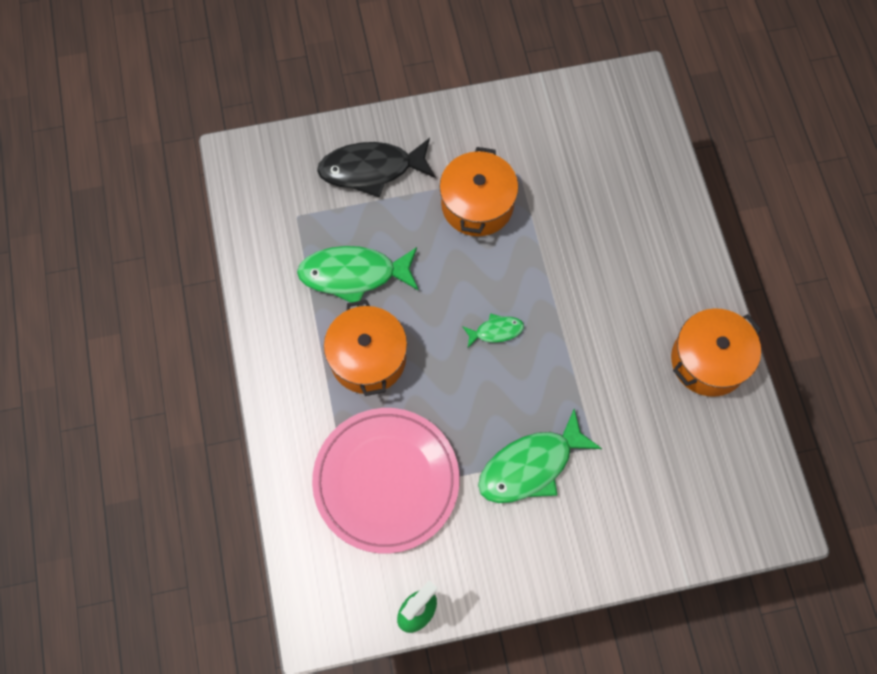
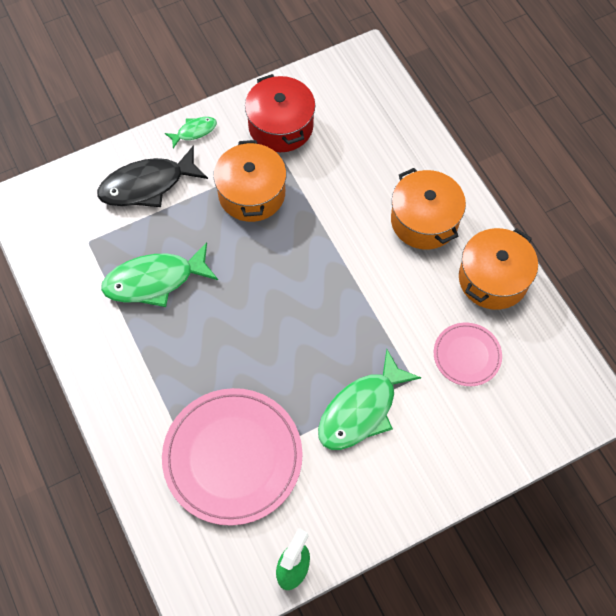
camera: 15 degrees left, 5 degrees down
(368, 358) = (187, 351): orange pot -> orange pot (424, 220)
(496, 331) = (298, 299): green fish -> green fish (194, 131)
(527, 137) = (280, 126): none -> red pot
(657, 436) = (467, 355): none -> pink plate

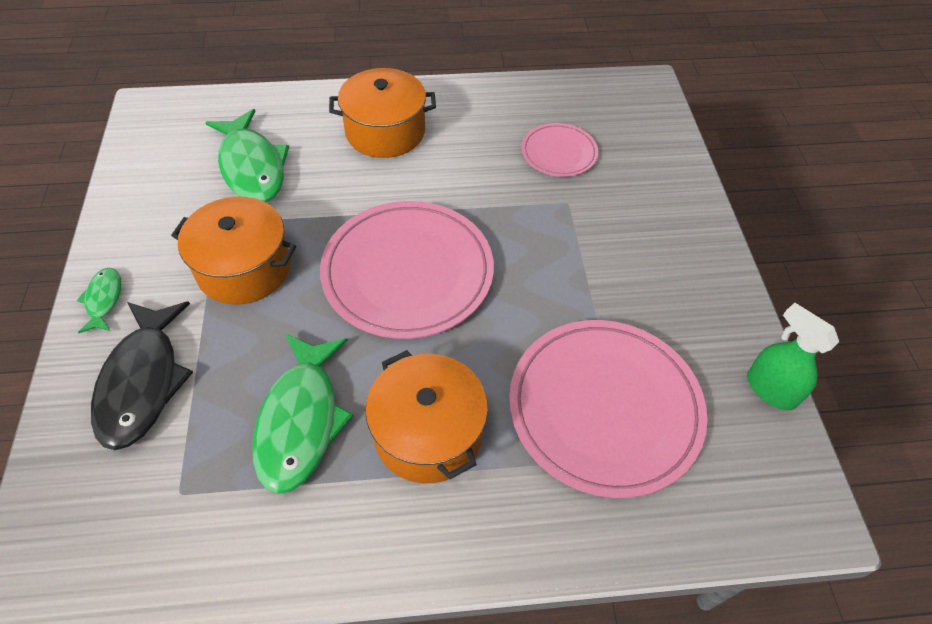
camera: 70 degrees left, 10 degrees down
(280, 126) = (172, 209): red pot -> none
(292, 293) = (408, 272): none -> pink plate
(361, 410) = (588, 258): green fish -> green fish (252, 167)
(493, 279) = (483, 106): orange pot -> orange pot (428, 433)

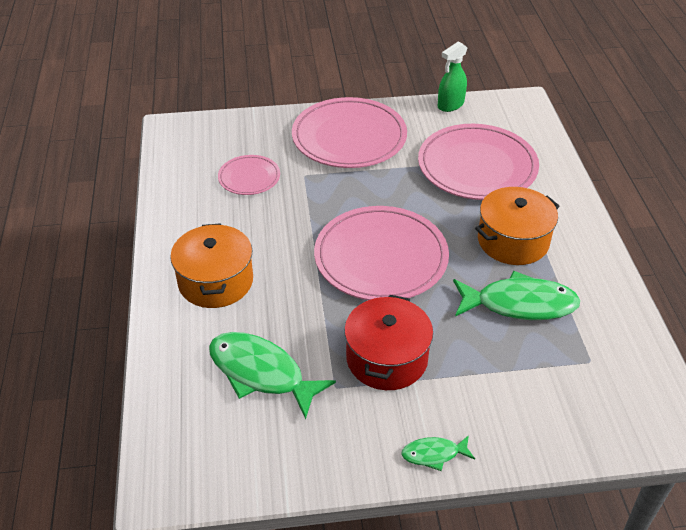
camera: 90 degrees left, 10 degrees down
(143, 382) = (510, 404): black fish -> none
(244, 268) = (386, 358): orange pot -> red pot
(252, 167) = (261, 373): green fish -> green fish turned 120 degrees counterclockwise
(656, 251) = (349, 137): none -> pink plate

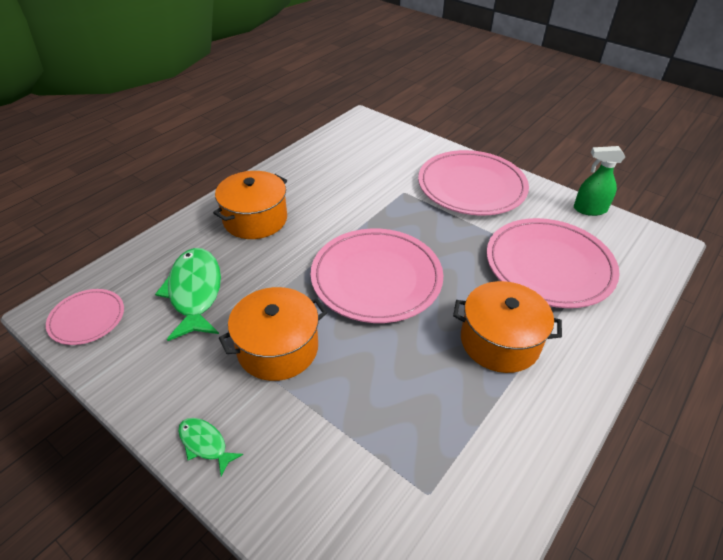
camera: 45 degrees right, 0 degrees up
(249, 177) = (366, 172): pink plate -> pink plate (87, 319)
(386, 358) = (277, 348): red pot -> orange pot
(520, 304) = (434, 393): green fish -> none

